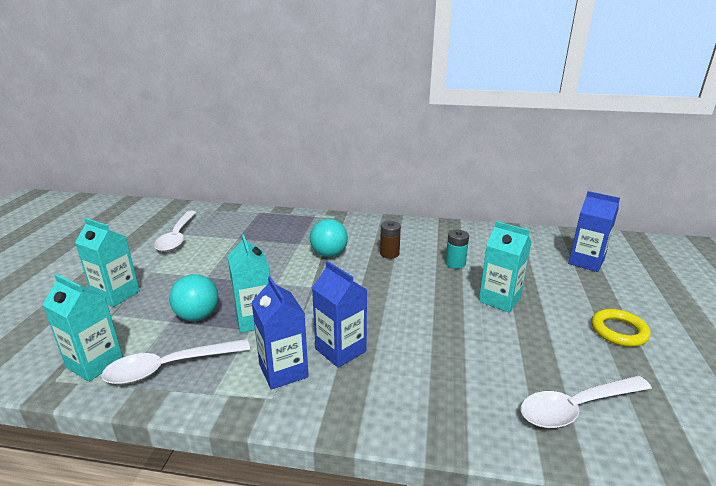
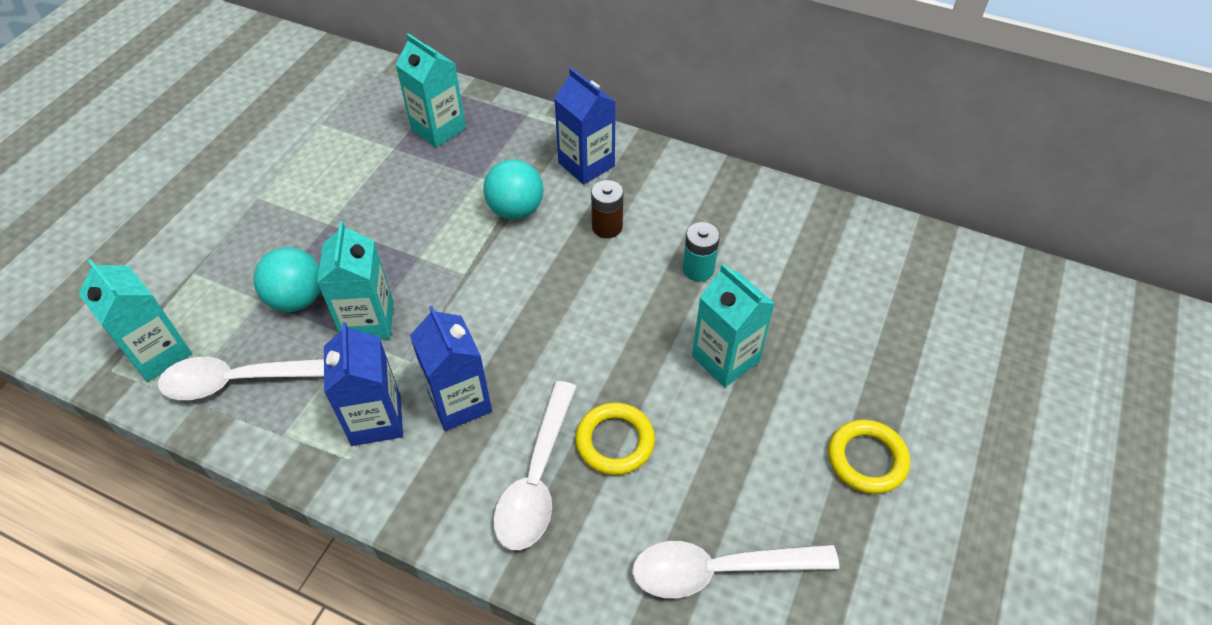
camera: 15 degrees right, 25 degrees up
(116, 295) = (204, 235): turquoise carton -> turquoise carton (438, 129)
(177, 237) = (309, 128): white spoon -> white spoon (537, 478)
(459, 351) = (615, 441): none -> yellow ring
(586, 262) = (912, 309): blue carton -> blue carton (586, 164)

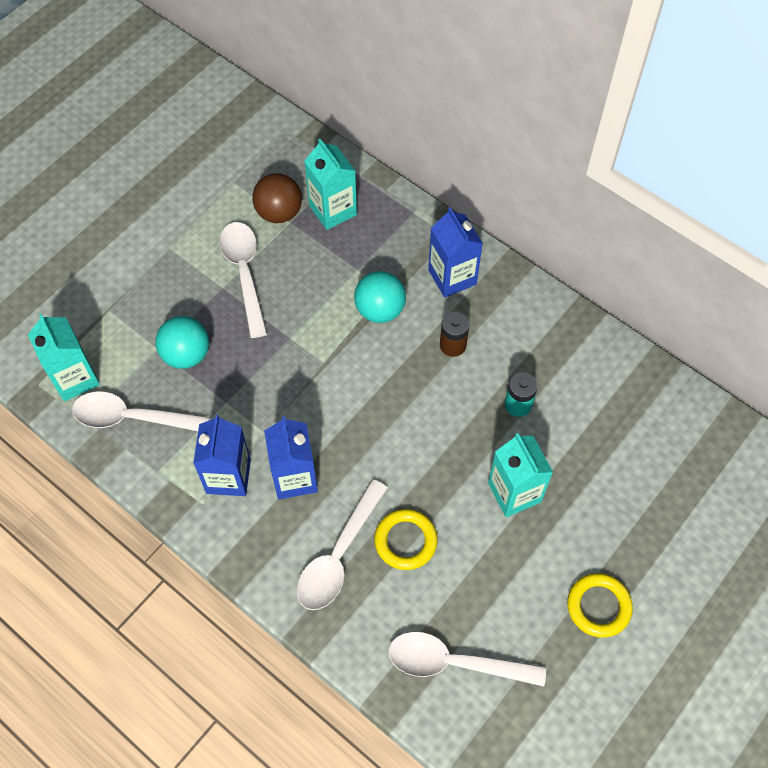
camera: 15 degrees right, 10 degrees up
(352, 205) = (245, 274): none -> white spoon
(368, 321) = (238, 388): turquoise carton -> none
(379, 141) = (279, 212): none -> brown ball

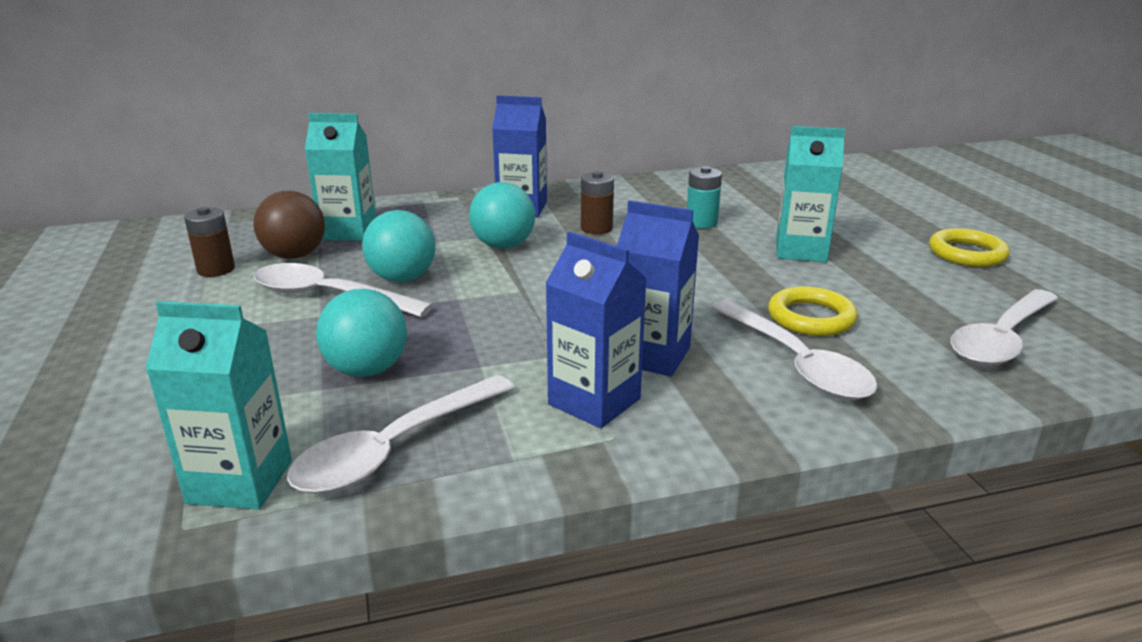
camera: 55 degrees left, 35 degrees down
(233, 191) = (216, 269): none -> brown battery
(293, 291) = (402, 278): none -> turquoise ball

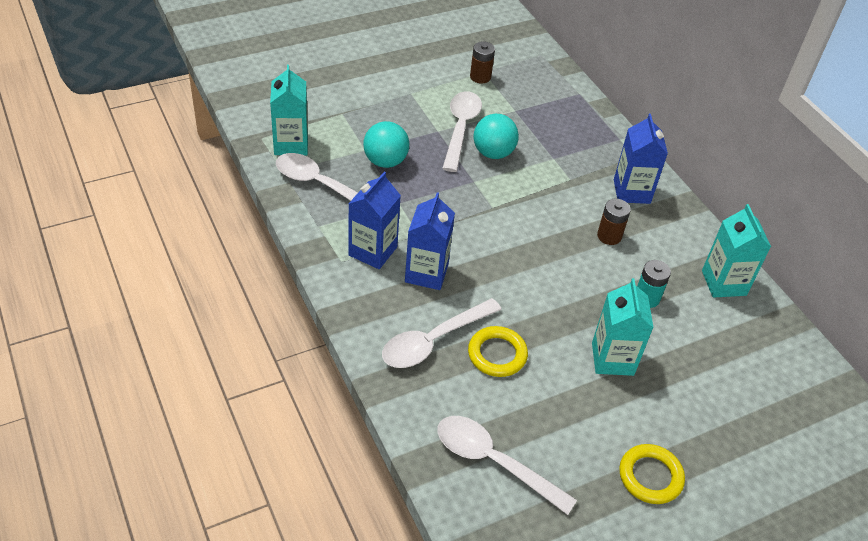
camera: 75 degrees right, 20 degrees up
(295, 256) = (509, 101): brown ball -> none
(348, 231) = (553, 115): turquoise carton -> turquoise carton (723, 283)
(503, 246) = (558, 190): turquoise ball -> none

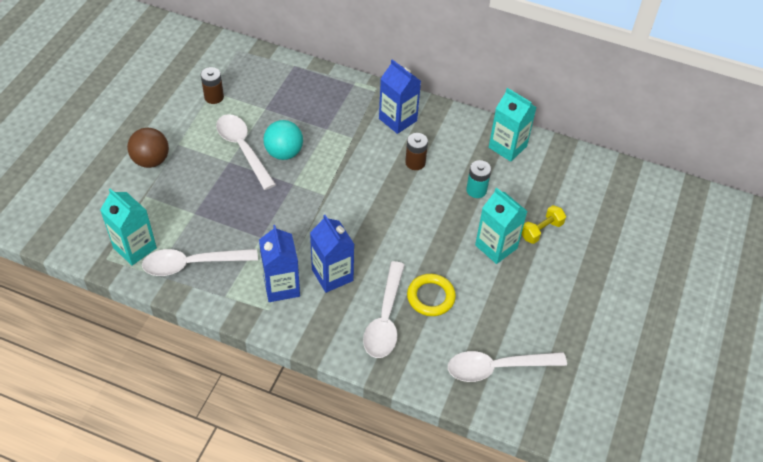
camera: 40 degrees left, 5 degrees up
(376, 92) = (151, 160): none -> brown ball
(385, 161) = (218, 212): turquoise ball -> none
(650, 476) = (583, 305): yellow ring -> none
(678, 378) = (541, 230): none -> yellow dumbbell

